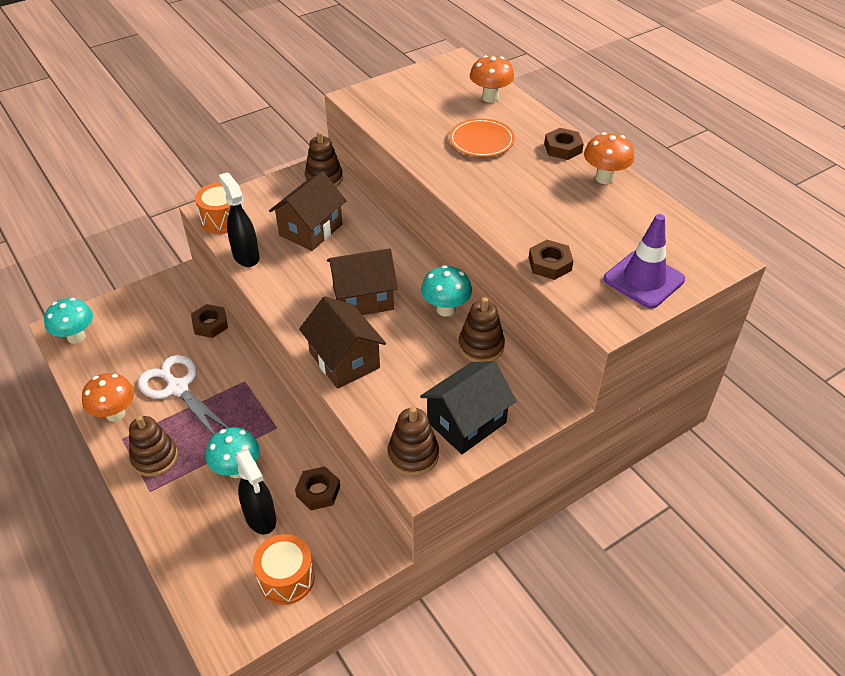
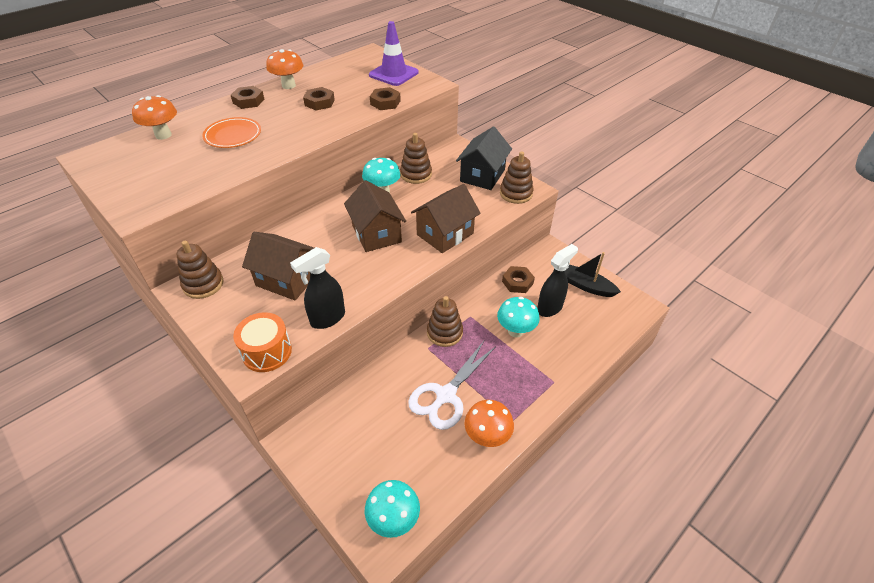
camera: 100 degrees left, 0 degrees up
(154, 458) = (523, 389): brown stacking toy -> brown stacking toy (444, 332)
(210, 324) = (362, 393): brown nut -> brown nut (319, 102)
(286, 578) = (586, 286): orange drum -> black boat
(466, 422) = (482, 175): black house -> black house turned 75 degrees clockwise

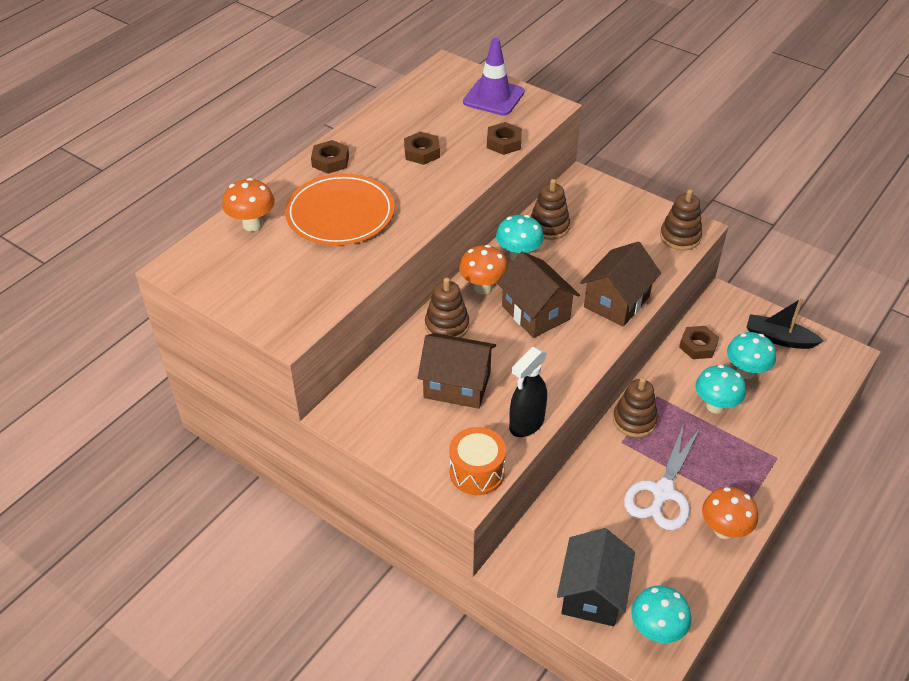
camera: 10 degrees left, 0 degrees up
(203, 284) = (360, 405): brown stacking toy -> brown stacking toy (447, 325)
(233, 135) = (340, 214): orange plate -> orange plate, size x1.54
(288, 85) = (368, 131): orange mushroom -> orange mushroom (483, 287)
(482, 175) = (631, 217): black house -> black house (592, 593)
(550, 308) = (745, 372): black spray bottle -> turquoise mushroom

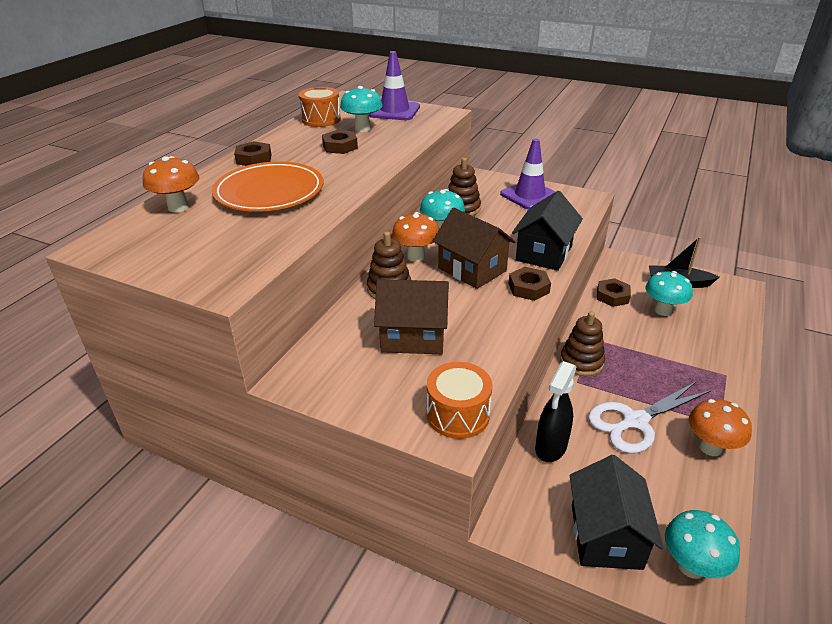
camera: 10 degrees left, 10 degrees down
(409, 103) = (321, 119): none -> orange drum
(504, 142) = (413, 135): brown nut -> brown nut (528, 288)
(526, 424) = (495, 361): black spray bottle -> black spray bottle (550, 448)
(616, 301) = (544, 253): brown house -> black house
(630, 217) = (529, 195): none -> purple traffic cone
(662, 492) = (635, 421): white scissors -> white scissors turned 45 degrees clockwise
(680, 237) = (578, 204): brown stacking toy -> none
(715, 406) = (649, 340): turquoise mushroom -> turquoise mushroom (362, 129)

